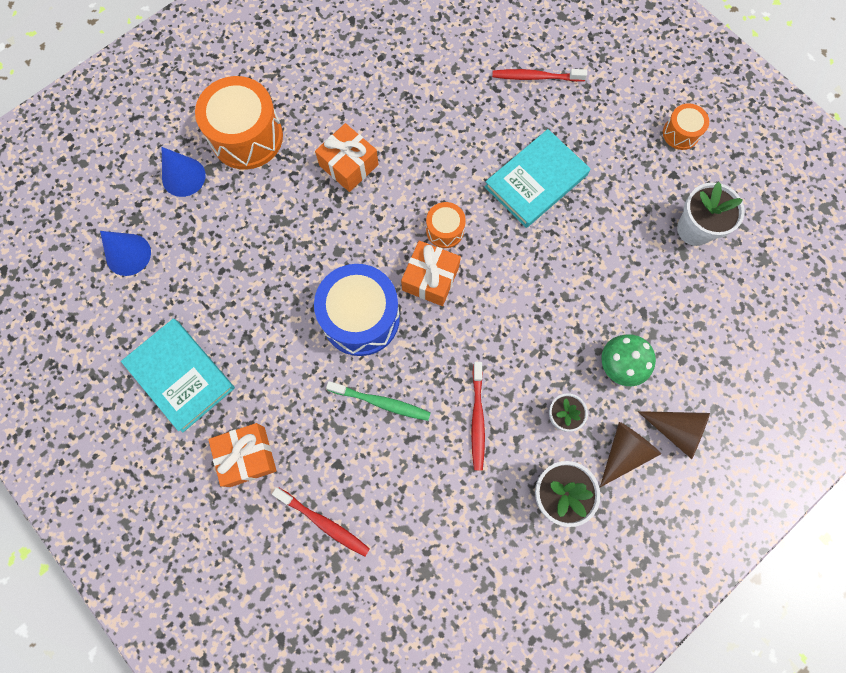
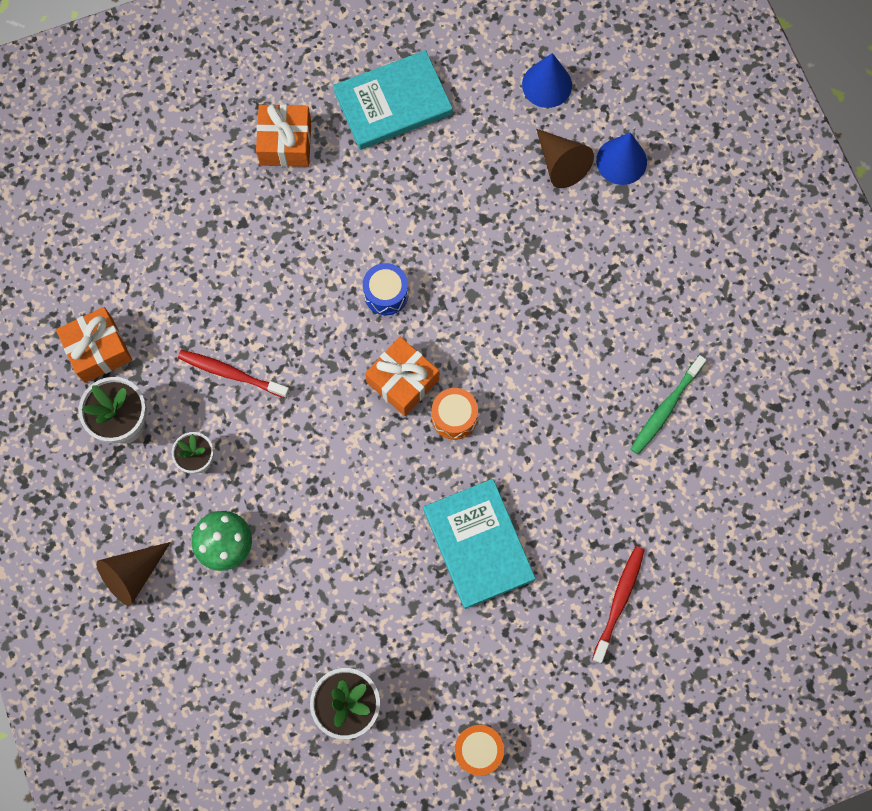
camera: 110 degrees right, 0 degrees up
(247, 137) = (650, 240): orange drum -> none
(323, 522) = (193, 193): red toothbrush -> none
(349, 165) = (574, 339): orange gift -> orange gift (98, 350)
(361, 318) = (386, 294): blue drum -> blue drum, size x0.51
(381, 402) = (287, 284): green toothbrush -> green toothbrush (666, 408)
(624, 452) = (135, 508): brown cone -> brown cone (561, 164)

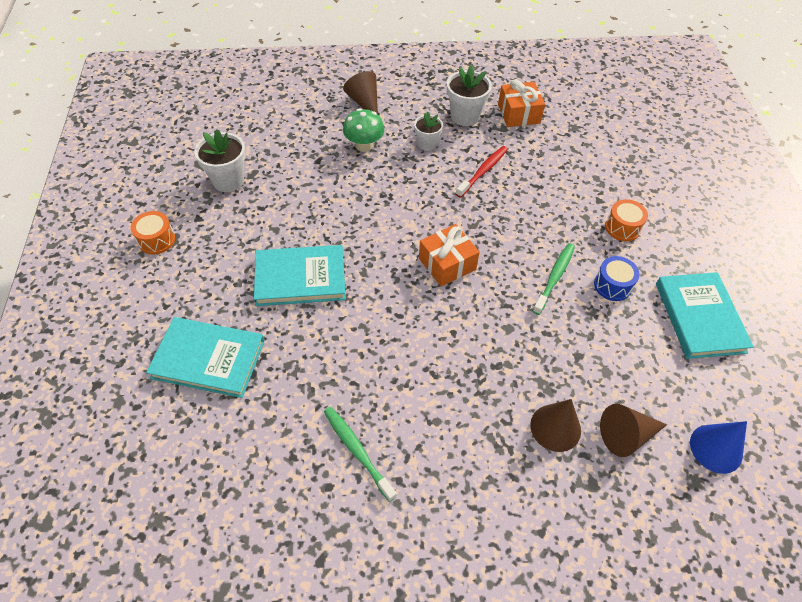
camera: 105 degrees right, 20 degrees down
(285, 143) = (665, 238): orange gift -> none
(385, 258) = (554, 278): none -> green toothbrush
(386, 294) = (523, 271): blue drum -> blue drum (612, 285)
(454, 417) = (406, 289): orange drum -> orange drum (622, 227)
(575, 229) = (555, 427): none -> brown cone
(618, 602) = (208, 359): red toothbrush -> turquoise book
(621, 161) = (623, 494): blue cone -> none

